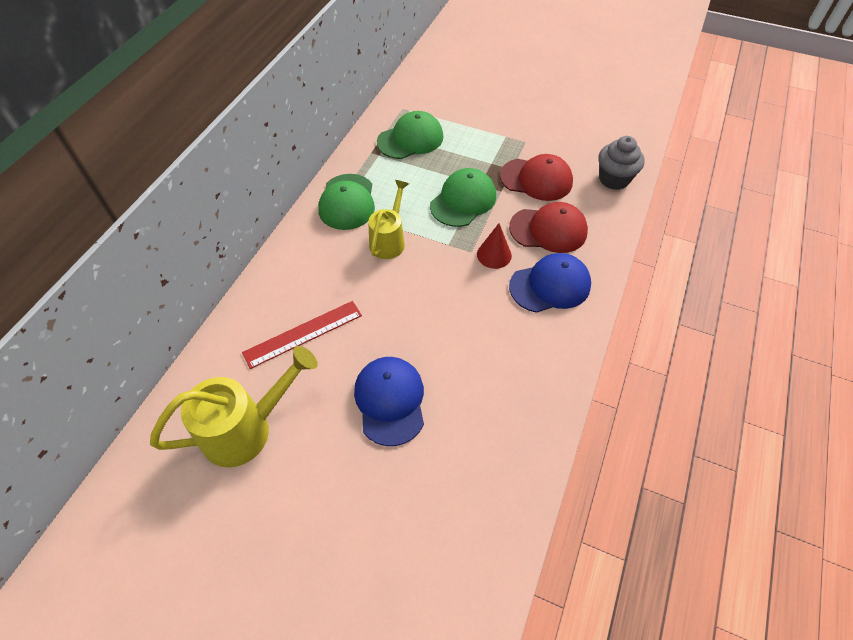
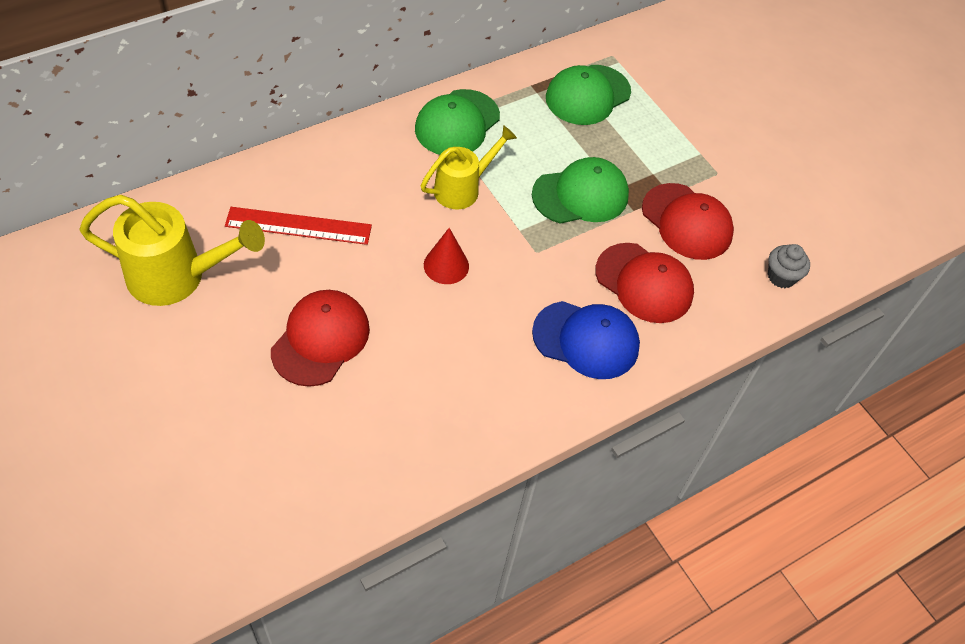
camera: 30 degrees right, 0 degrees up
(390, 401) = (320, 339): blue cap -> red cap
(410, 139) = (587, 95): green cap -> green cap turned 135 degrees clockwise
(494, 255) = (557, 271): red cone -> red cone (446, 265)
(614, 179) = (781, 277): grey cupcake -> grey cupcake, size x0.67

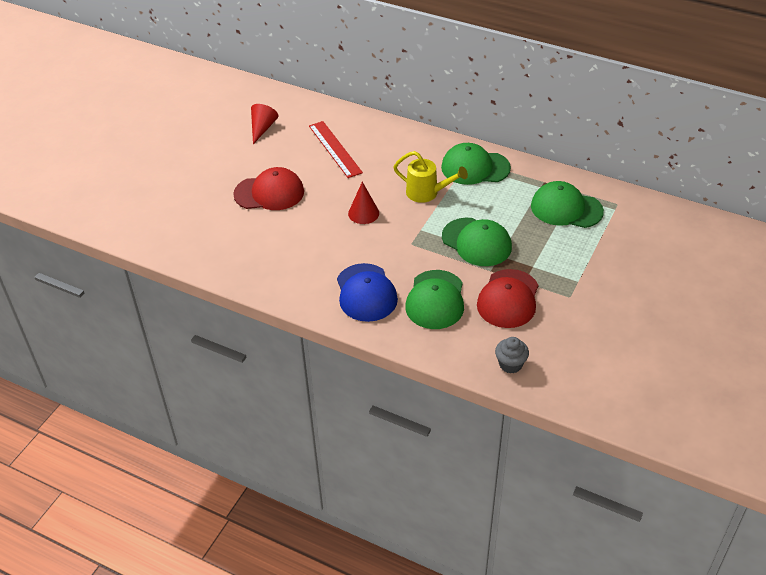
camera: 65 degrees right, 10 degrees down
(177, 277) = (262, 128): yellow watering can -> red cone
(644, 283) = (435, 300): red cap -> green cap

